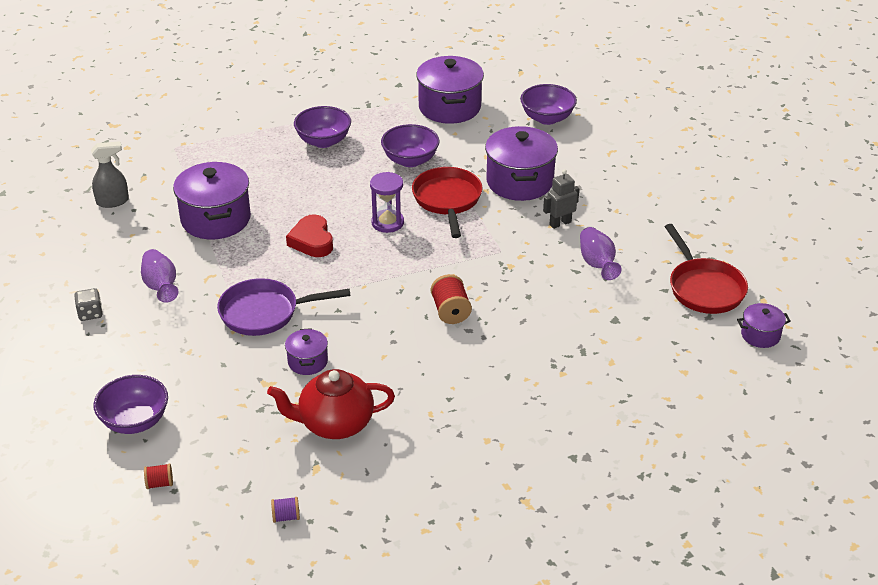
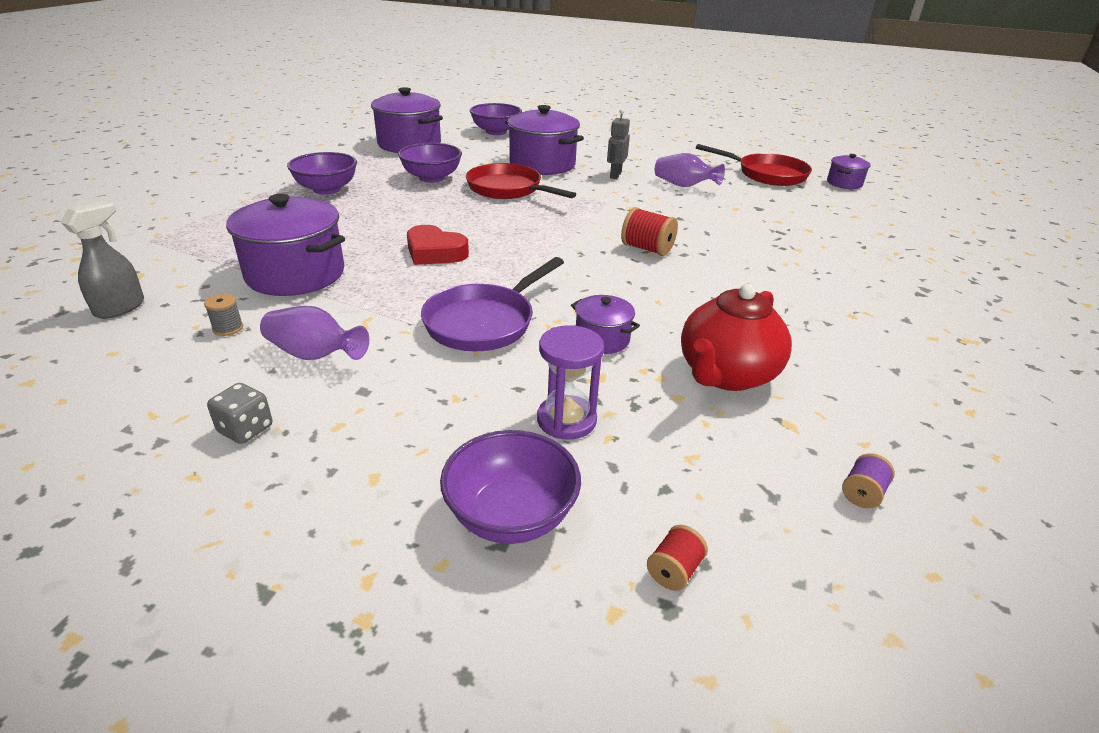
camera: 45 degrees left, 5 degrees down
(143, 244) = (228, 328): none -> grey spool
(387, 223) = (484, 217): purple hourglass -> purple hourglass (566, 420)

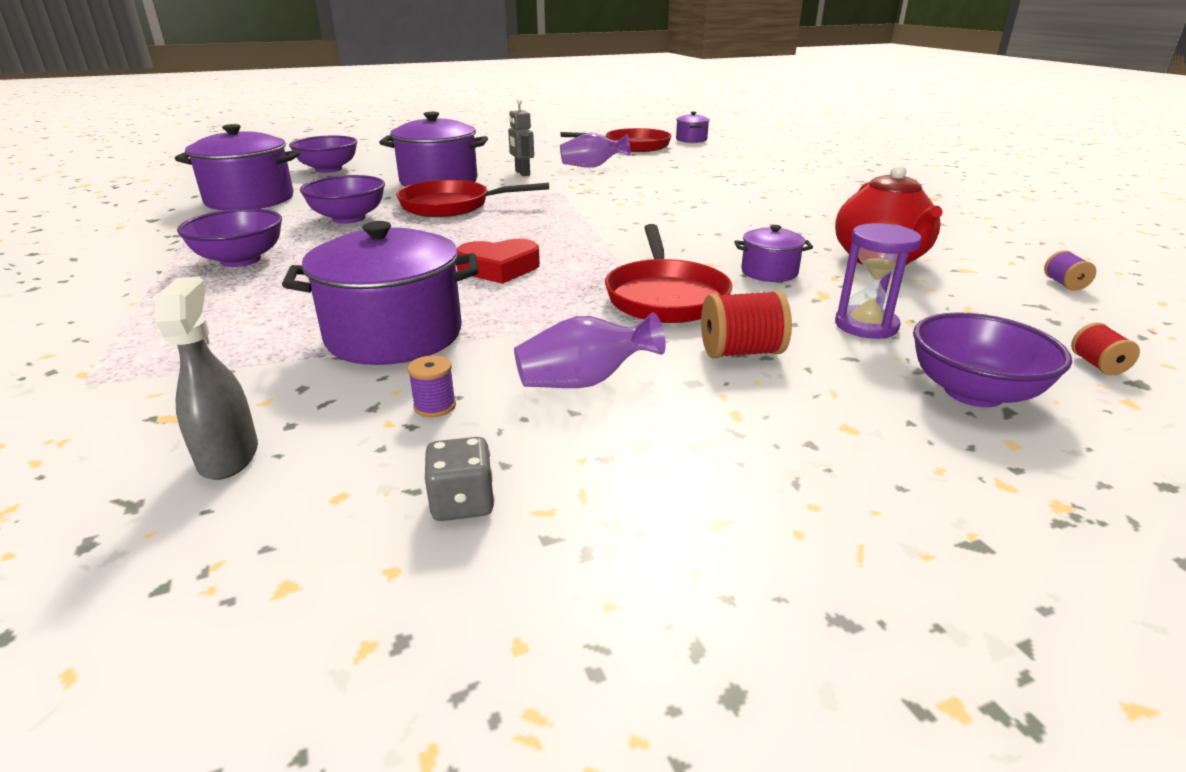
camera: 40 degrees left, 5 degrees down
(228, 328) = (435, 406): grey spool -> purple spool
(245, 429) = (669, 463): grey dice -> grey dice (462, 503)
(484, 322) = (665, 297): purple pan -> red pan
(647, 249) = (662, 211): red spool -> red spool (741, 352)

